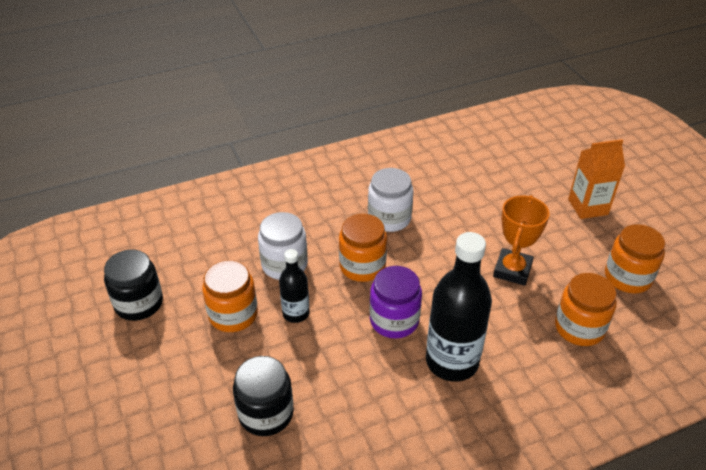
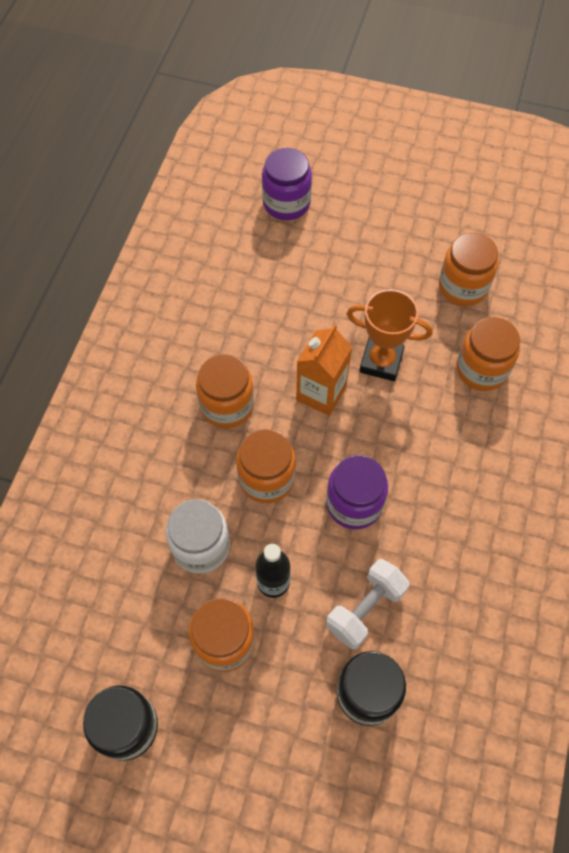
camera: 50 degrees left, 20 degrees up
(325, 374) = (365, 609): none -> white dumbbell
(389, 218) = (227, 405): white jar -> orange jar
(452, 361) = (436, 495): black bottle -> none
(512, 270) = (381, 362): orange trophy -> orange trophy turned 45 degrees counterclockwise
(559, 158) = (286, 203): none -> purple jar
(588, 207) = (364, 239): orange carton -> orange carton (321, 393)

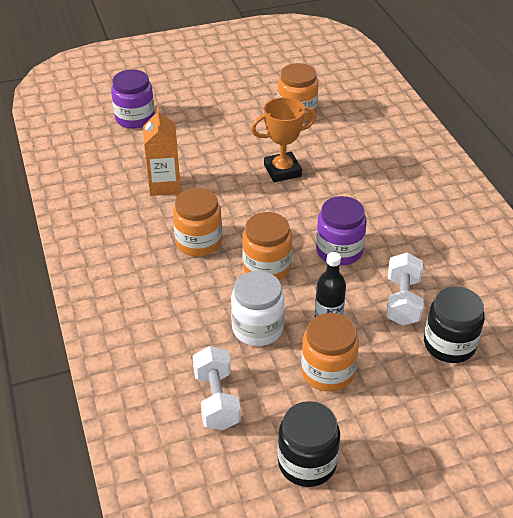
camera: 35 degrees left, 20 degrees down
(103, 603) = (217, 400): none -> white dumbbell
(321, 393) = (259, 205): orange carton -> orange carton (164, 185)
(481, 369) = (350, 146): orange jar -> none

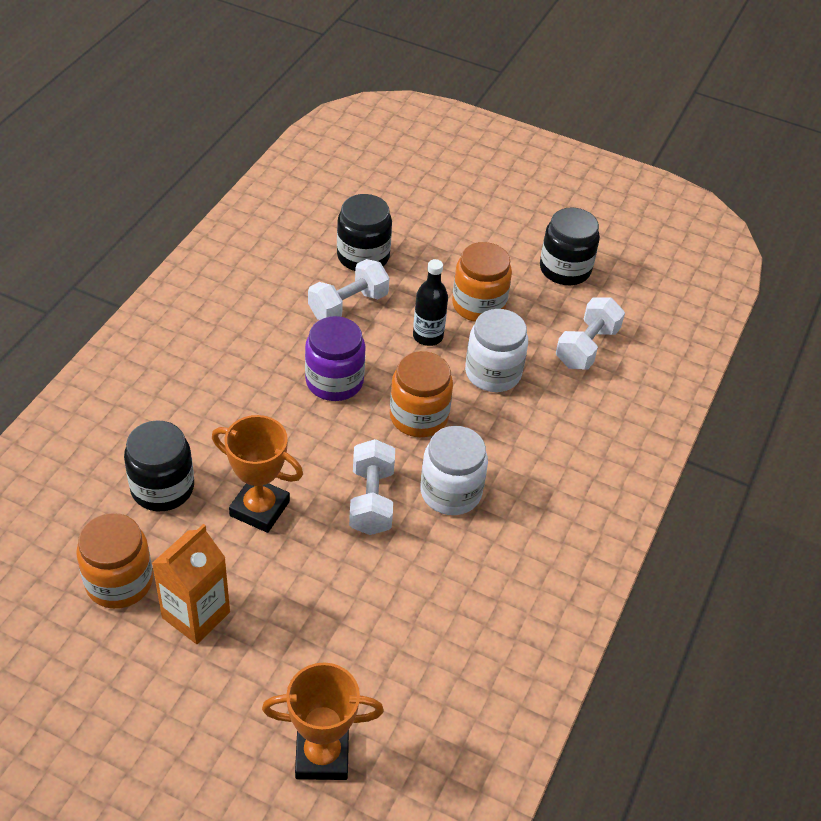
camera: 140 degrees left, 5 degrees up
(135, 118) = (322, 755): purple jar -> orange trophy
(164, 185) = (407, 597): orange carton -> orange carton (196, 615)
(199, 242) = (451, 492): orange jar -> white jar
(234, 210) = (371, 500): none -> white dumbbell
(337, 149) = (162, 488): none -> black jar

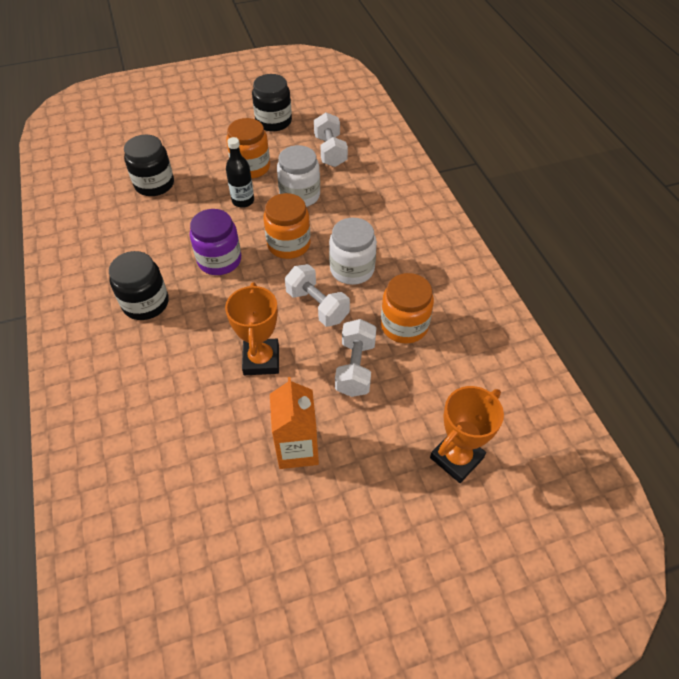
camera: 40 degrees left, 5 degrees up
(119, 582) = (227, 472): orange jar -> orange jar (404, 325)
(162, 488) = (187, 397): black jar -> black jar (146, 303)
(259, 508) = (261, 360): orange trophy -> orange trophy turned 75 degrees counterclockwise
(348, 305) = (178, 215): white dumbbell -> white dumbbell (355, 368)

